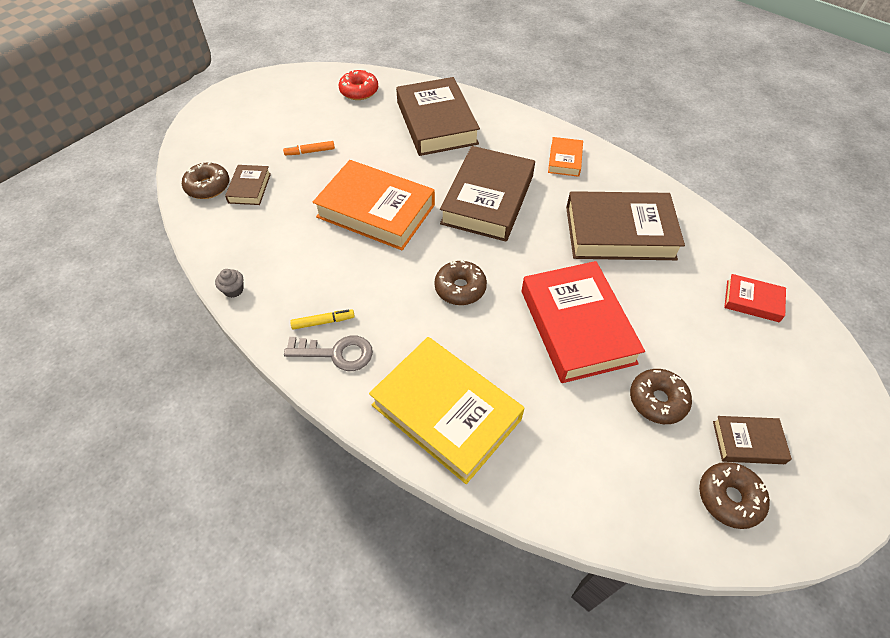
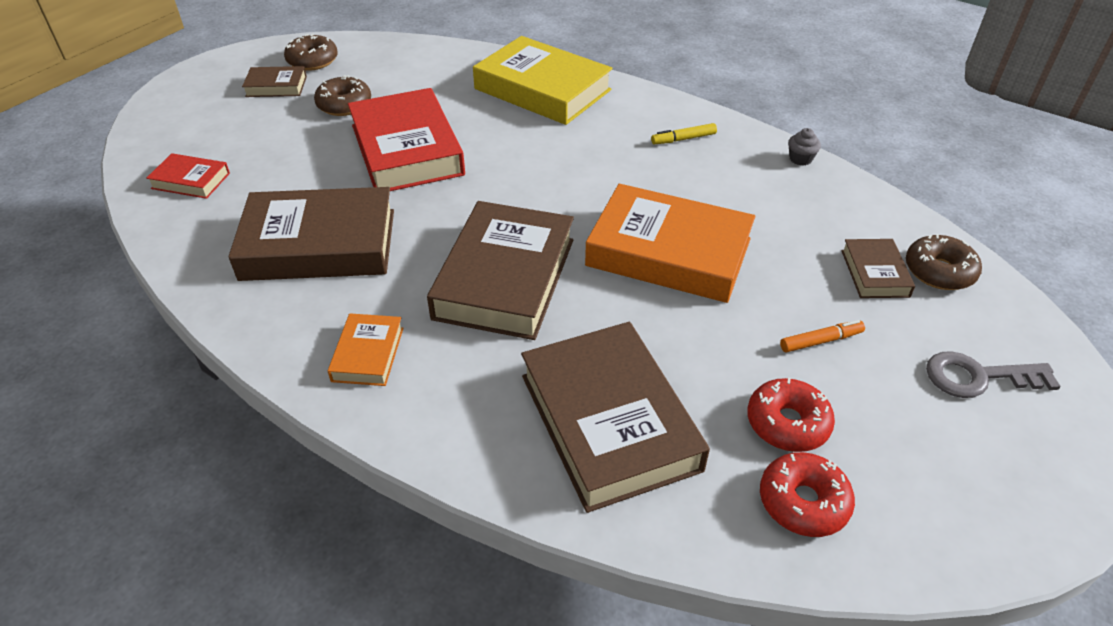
camera: 175 degrees right, 10 degrees down
(336, 353) = (658, 118): grey key -> grey key (978, 377)
(350, 117) = (787, 423): none -> red donut
(460, 288) = (537, 174): brown donut -> none

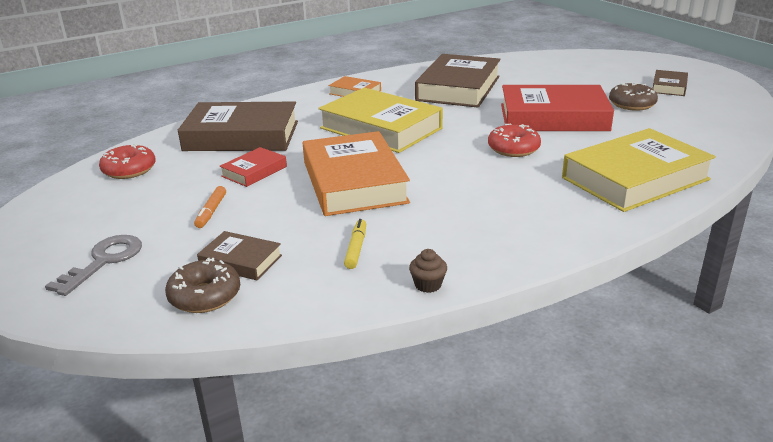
camera: 115 degrees right, 15 degrees down
(191, 181) = (548, 64): red book -> red book (254, 171)
(312, 61) = (713, 99): brown donut -> none
(505, 278) = (381, 128): brown book -> yellow book
(668, 252) = (354, 182): orange book -> orange book turned 60 degrees counterclockwise
(683, 139) = (506, 228): yellow marker -> yellow marker (356, 248)
(787, 423) = (174, 180): red donut -> red donut (513, 149)
(800, 159) = (428, 285): grey cupcake -> brown cupcake

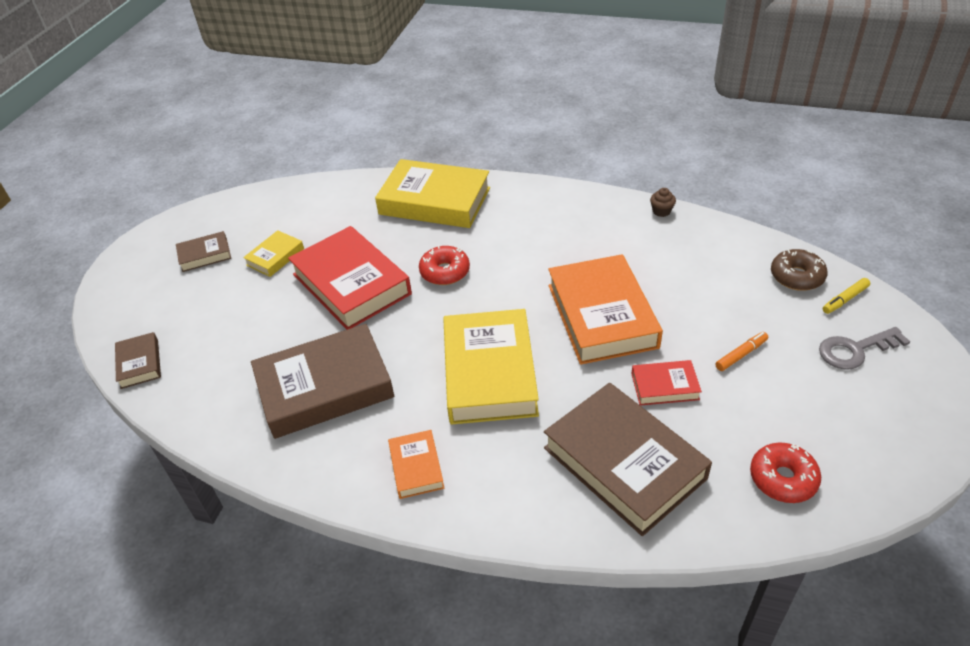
camera: 130 degrees left, 15 degrees up
(241, 261) = (754, 290): brown book -> brown book (139, 363)
(354, 182) = (602, 315): orange book -> orange book turned 45 degrees counterclockwise
(356, 248) = (671, 256): yellow marker -> yellow marker (844, 299)
(632, 104) = (275, 257): brown donut -> yellow book

